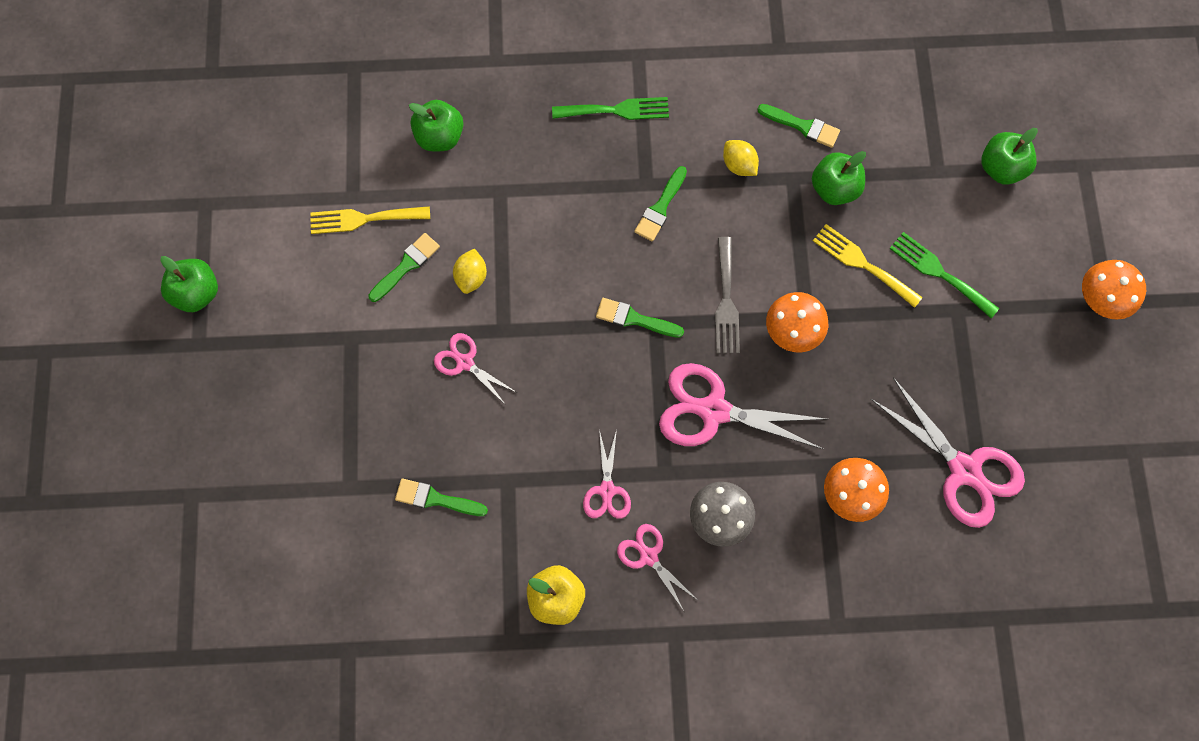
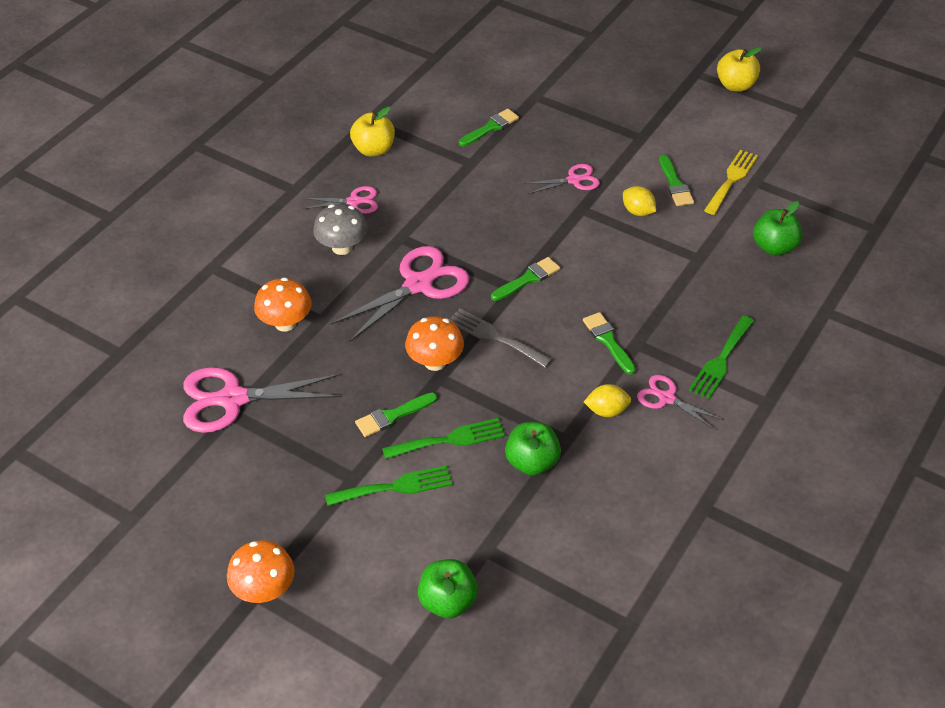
camera: 125 degrees right, 25 degrees down
(197, 293) = (735, 85): green apple -> yellow apple
(607, 490) = (417, 204): pink scissors -> pink scissors (666, 398)
(802, 126) = (609, 476): green brush -> green brush (392, 416)
(862, 264) = (449, 439): yellow fork -> green fork

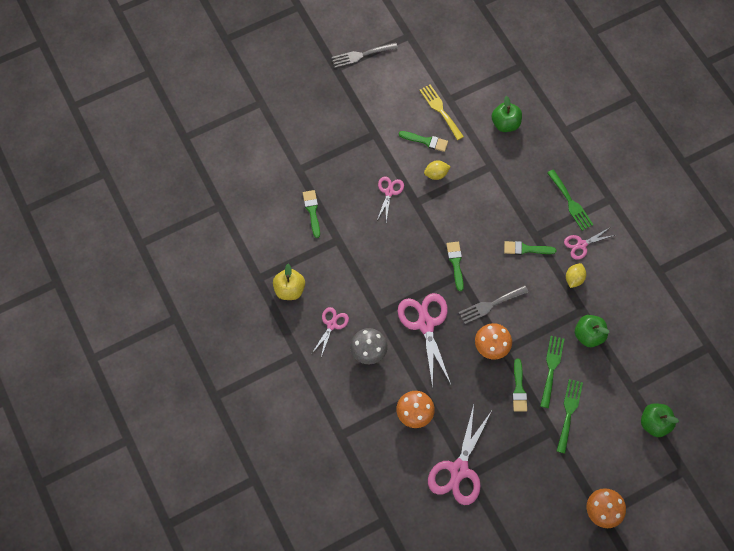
camera: 60 degrees left, 20 degrees up
(735, 85) = (361, 55): yellow apple -> grey fork

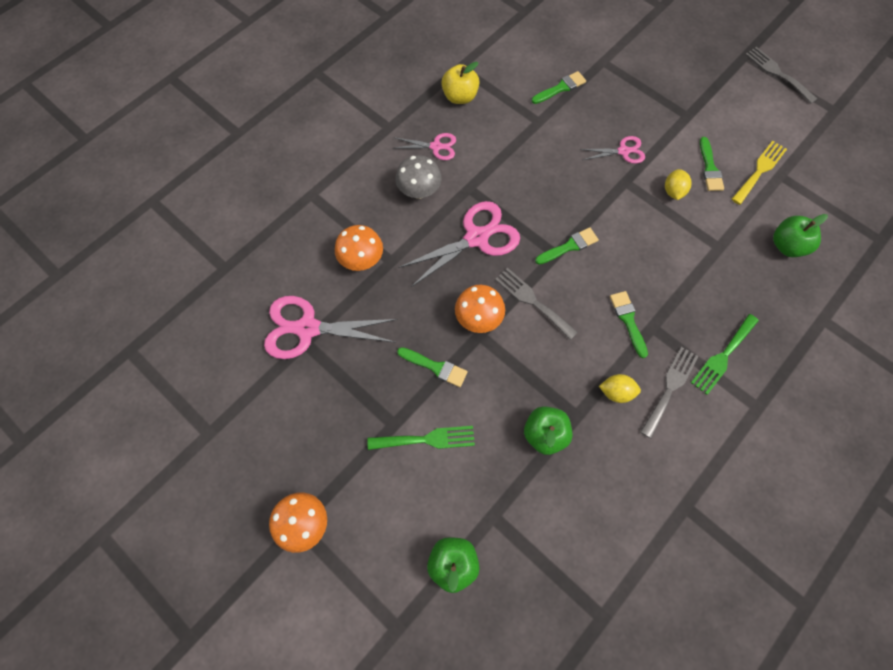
camera: 70 degrees right, 0 degrees up
(436, 174) = (673, 191): yellow lemon -> yellow lemon turned 45 degrees clockwise
(519, 389) = (435, 367): green brush -> green brush turned 135 degrees counterclockwise
(551, 368) = (479, 399): green fork -> none
(581, 245) = (670, 388): pink scissors -> grey fork

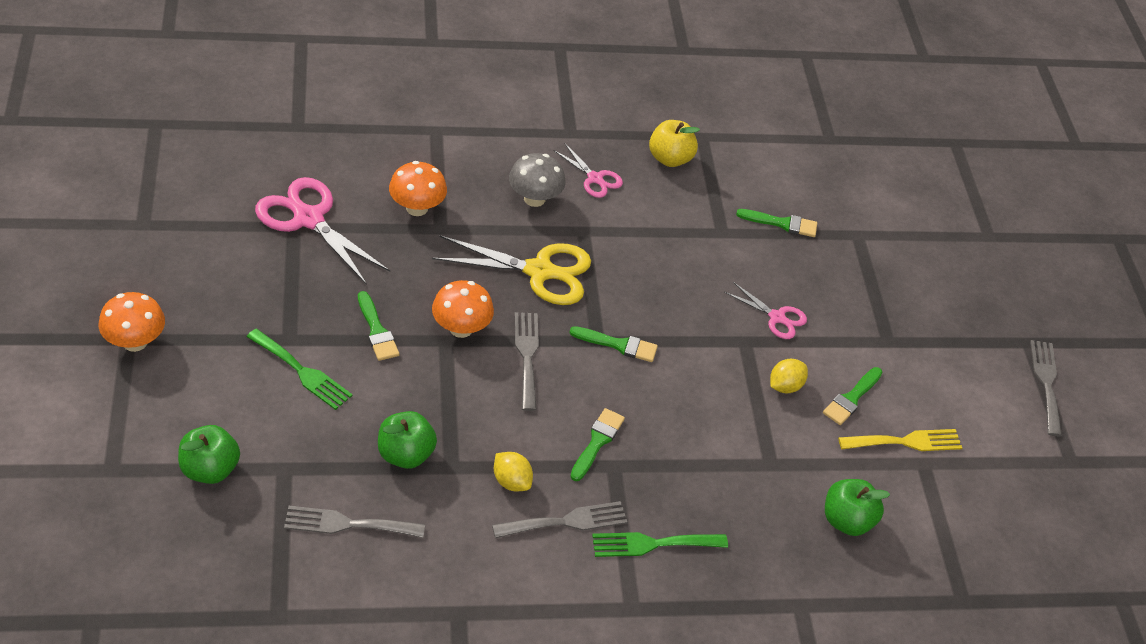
camera: 35 degrees right, 20 degrees down
(476, 238) = (540, 271): pink scissors -> yellow scissors
(568, 514) = (347, 524): none -> grey fork

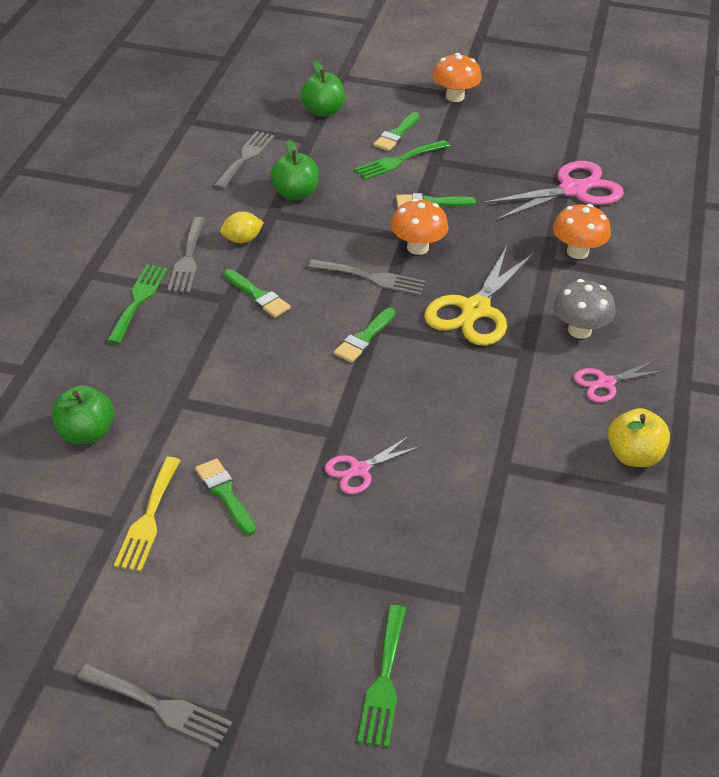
camera: 115 degrees right, 5 degrees down
(781, 223) = (506, 526): green brush -> green brush (396, 134)
(785, 386) = (264, 444): yellow lemon -> none
(948, 269) = (384, 681): none -> green fork

